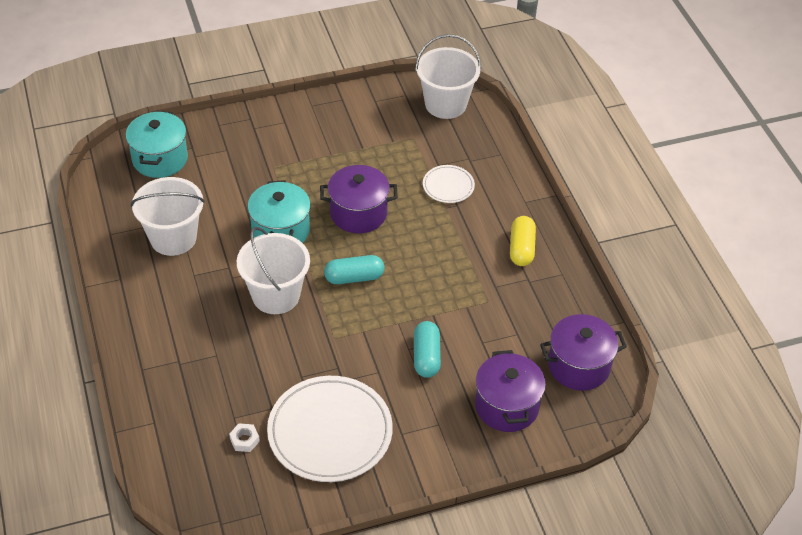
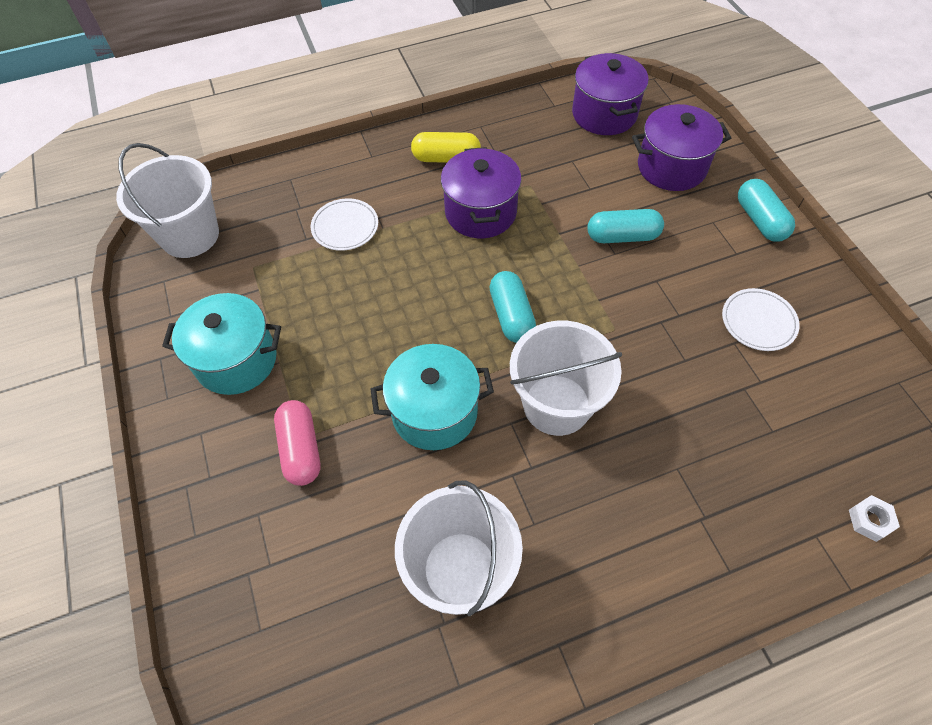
camera: 90 degrees left, 10 degrees up
(160, 159) = (273, 627): turquoise pot -> turquoise pot (236, 360)
(244, 440) = (803, 413): white nut -> white nut (870, 520)
(265, 167) = (301, 449): none -> pink capsule
(330, 432) = (758, 321): white plate -> white plate, size x0.49
(358, 213) = (396, 319): purple pot -> purple pot (480, 212)
(438, 460) = (760, 220): none -> turquoise capsule

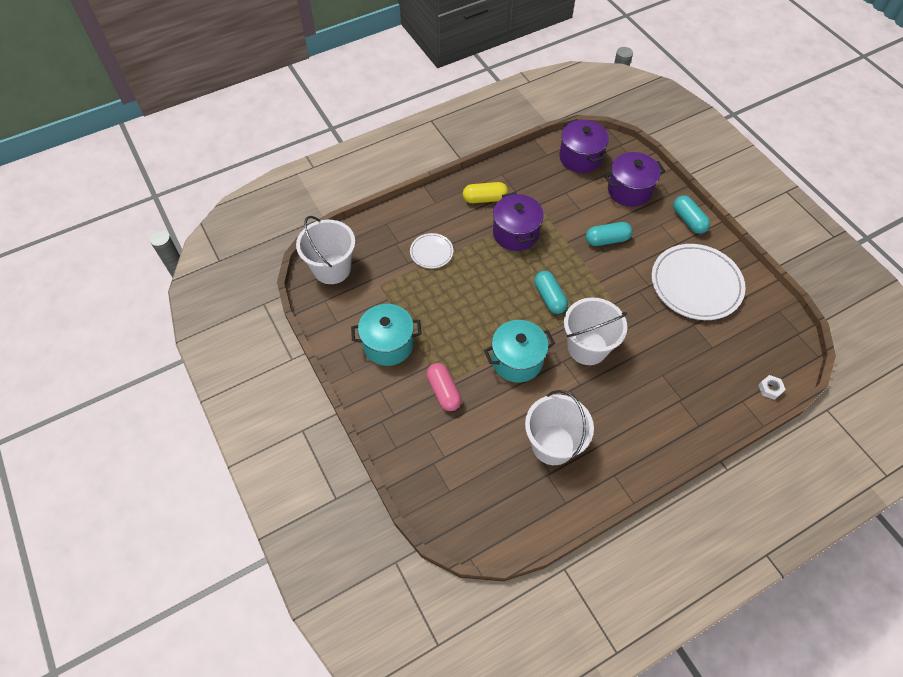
camera: 10 degrees left, 0 degrees up
(758, 321) = (696, 284): white plate -> white plate, size x2.05

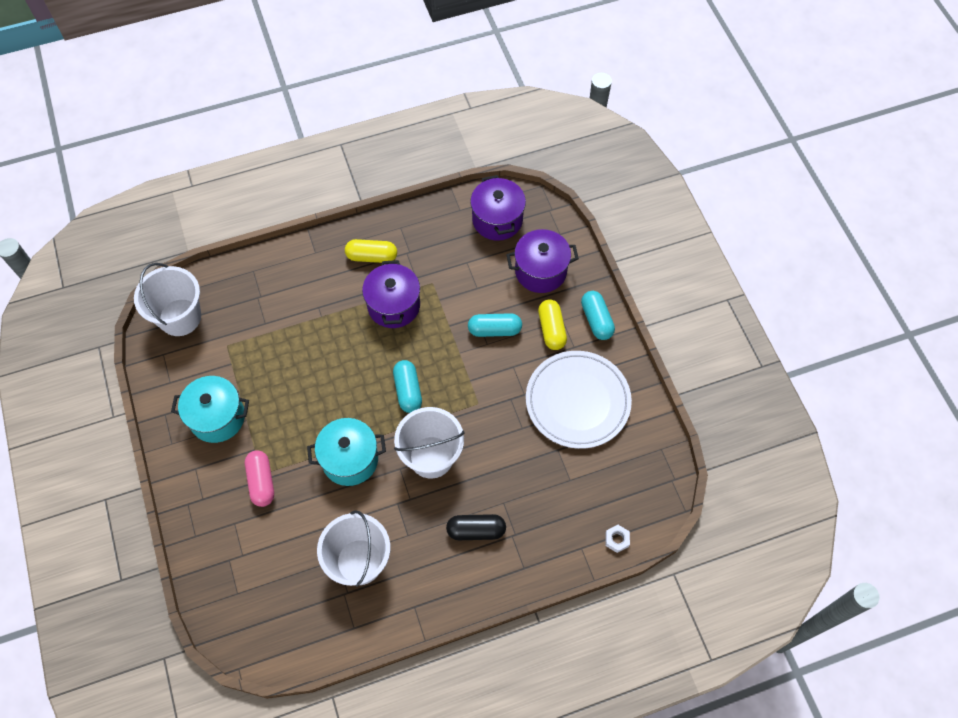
camera: 10 degrees right, 5 degrees up
(431, 252) = (293, 314): white plate -> none
(647, 401) = (476, 530): none -> black capsule
(654, 233) = (551, 329): none -> yellow capsule

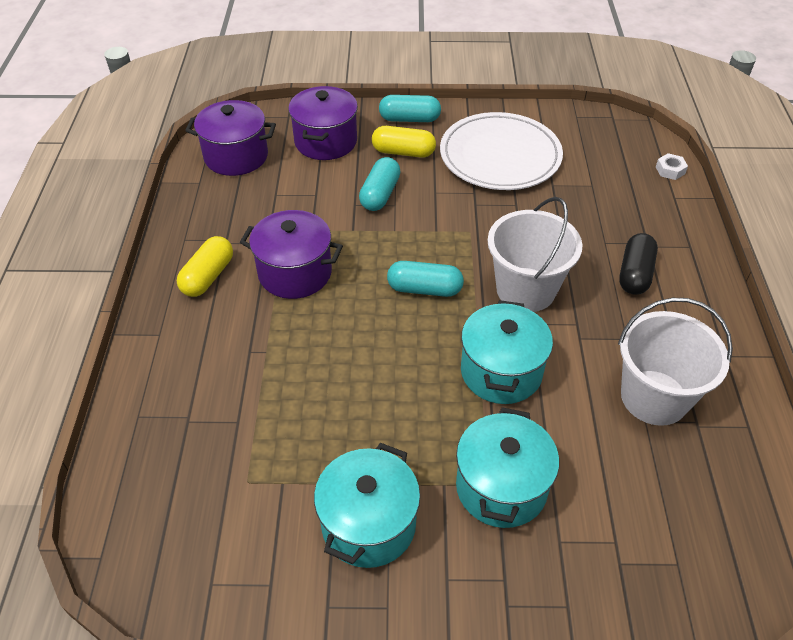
camera: 70 degrees left, 15 degrees down
(180, 317) = (156, 540): white bucket -> none
(261, 482) = (501, 487): pink capsule -> turquoise pot

